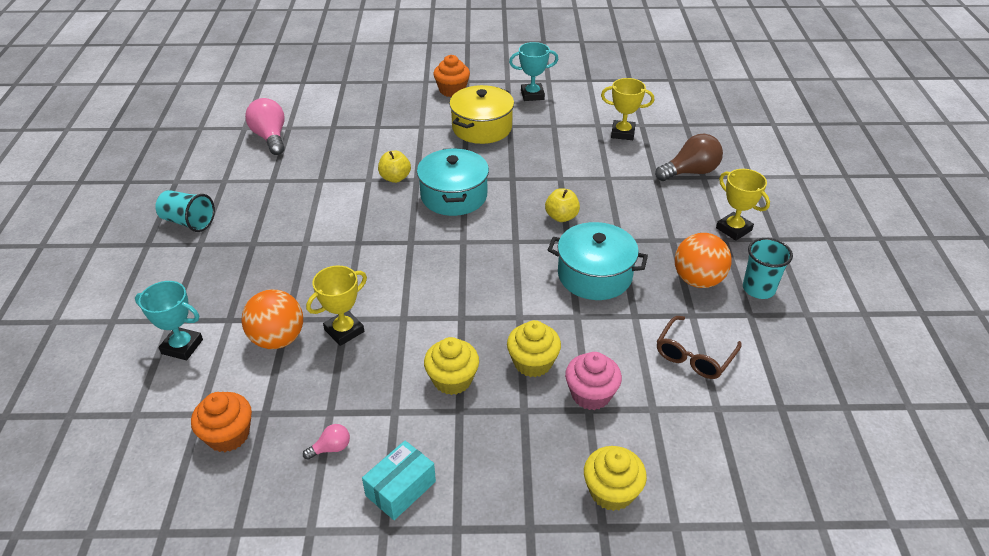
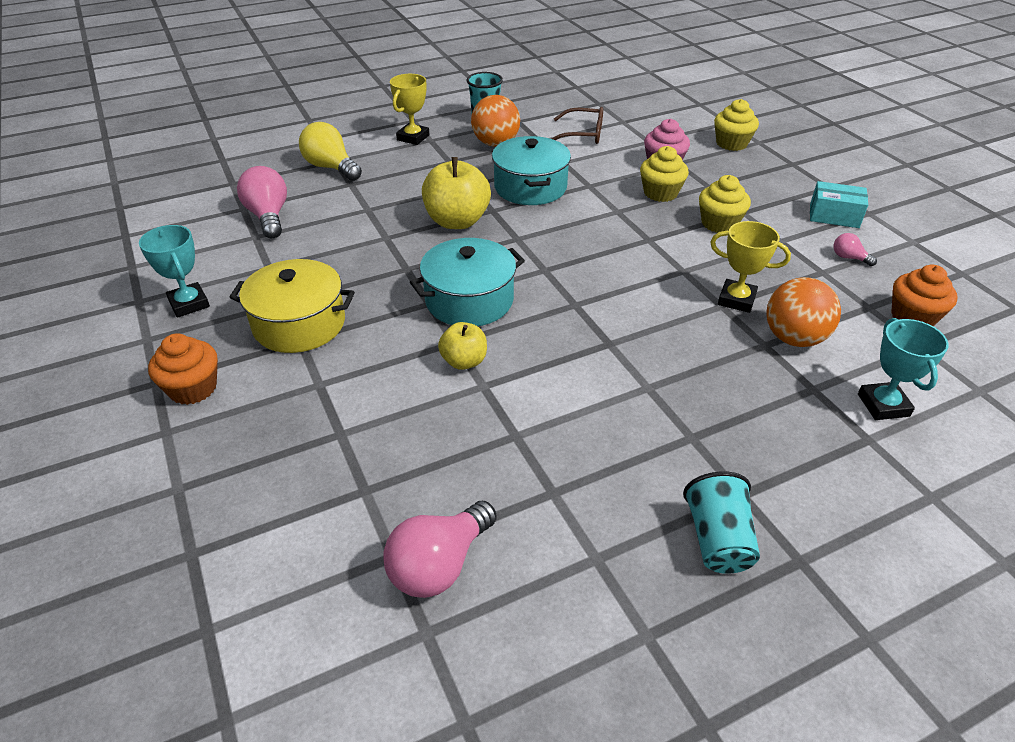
camera: 115 degrees left, 0 degrees up
(561, 217) = (457, 221): yellow apple -> yellow apple, size x1.75
(622, 133) = (268, 216): yellow trophy -> pink light bulb
(690, 172) = (331, 167): brown light bulb -> yellow light bulb

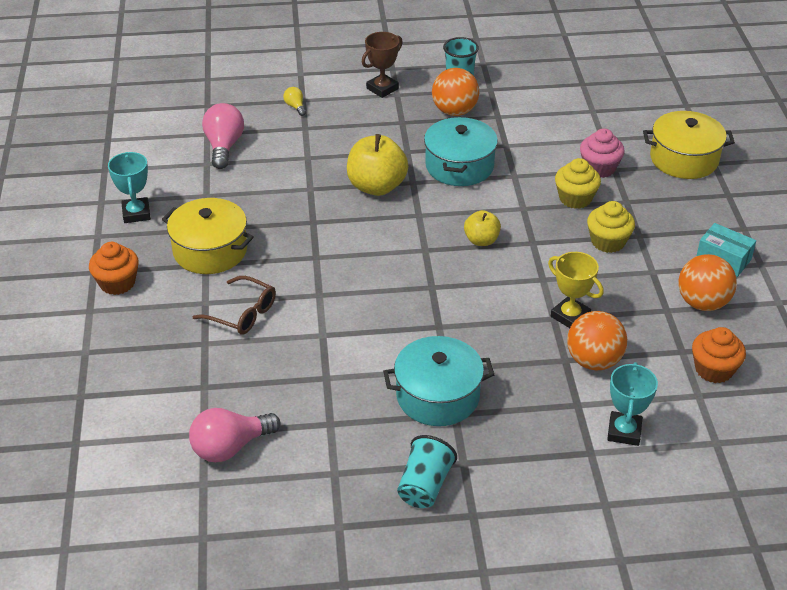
camera: 20 degrees right, 0 degrees up
(331, 167) = (295, 107): yellow light bulb -> yellow light bulb, size x0.49
(413, 137) = (382, 88): yellow trophy -> brown trophy
(464, 361) = (318, 312): yellow apple -> yellow apple (481, 240)
(469, 300) = (348, 262): turquoise pot -> turquoise pot (437, 396)
(583, 134) = (543, 118): brown glasses -> brown glasses (242, 313)
(731, 143) = (684, 159): yellow cupcake -> yellow pot
(849, 258) = (702, 303): pink light bulb -> orange ball

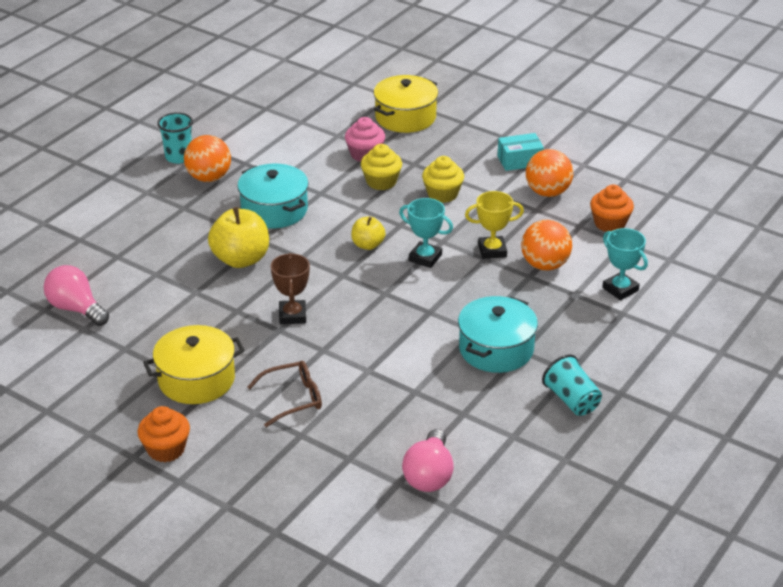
camera: 50 degrees left, 5 degrees down
(136, 213) = (92, 398): turquoise trophy -> turquoise trophy (425, 258)
(295, 107) = (83, 247): yellow light bulb -> none
(382, 88) = (128, 195): brown trophy -> brown trophy (292, 315)

